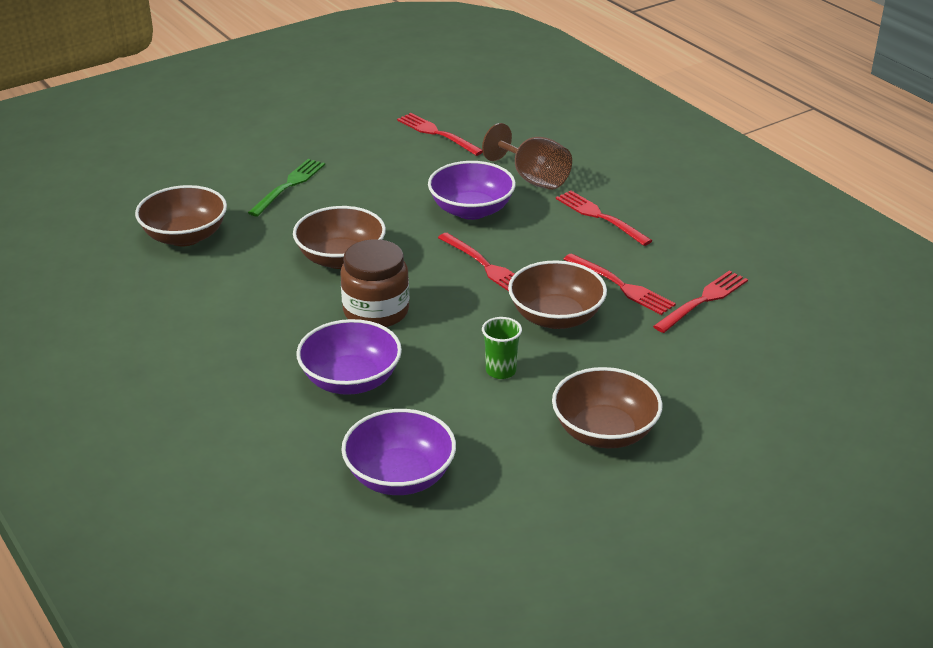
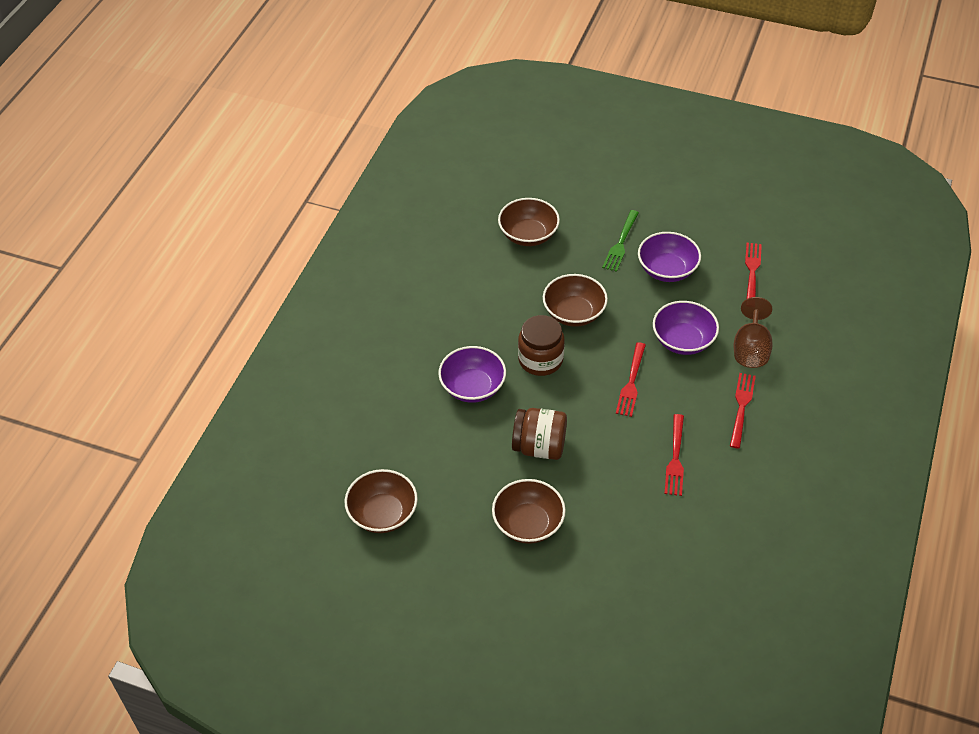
camera: 55 degrees right, 15 degrees up
(288, 186) = (621, 243): green fork -> green fork turned 120 degrees clockwise
(400, 476) = (417, 455): purple bowl -> purple bowl (667, 270)
(501, 371) = (539, 447): green cup -> brown jar
(556, 317) = (613, 444): brown bowl -> brown bowl (383, 513)
(703, 300) = (700, 507): red fork -> none

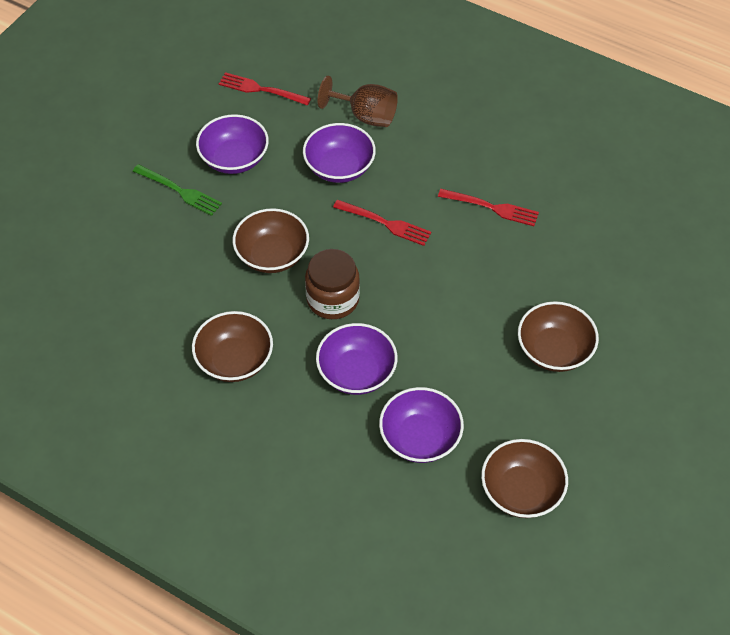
camera: 80 degrees left, 5 degrees up
(419, 438) = (420, 438): none -> purple bowl
(528, 235) = (134, 276): brown bowl -> brown bowl (235, 360)
(539, 447) = (455, 322): brown jar -> none
(741, 407) = (438, 141): red fork -> none

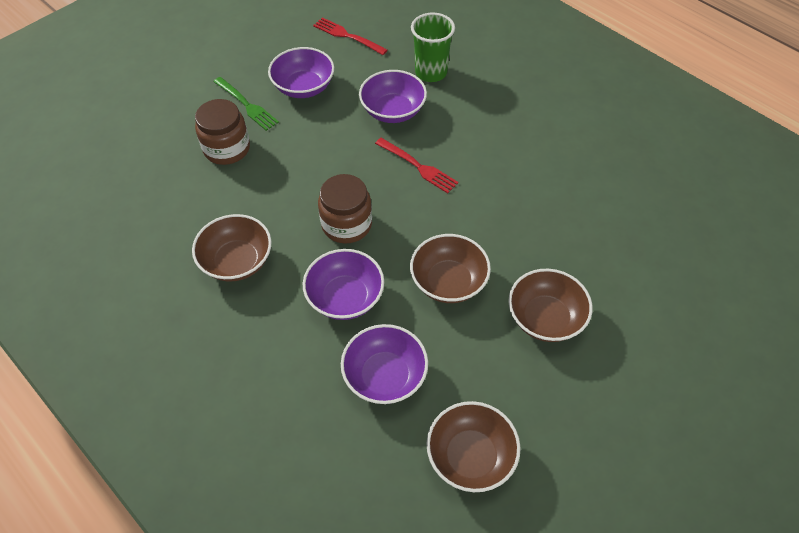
camera: 15 degrees right, 0 degrees up
(177, 244) = (227, 149): none -> brown jar
(272, 255) = (306, 174): brown bowl -> brown bowl (448, 282)
(365, 116) = (431, 72): brown goblet -> green cup
(491, 207) = (522, 171): red fork -> none

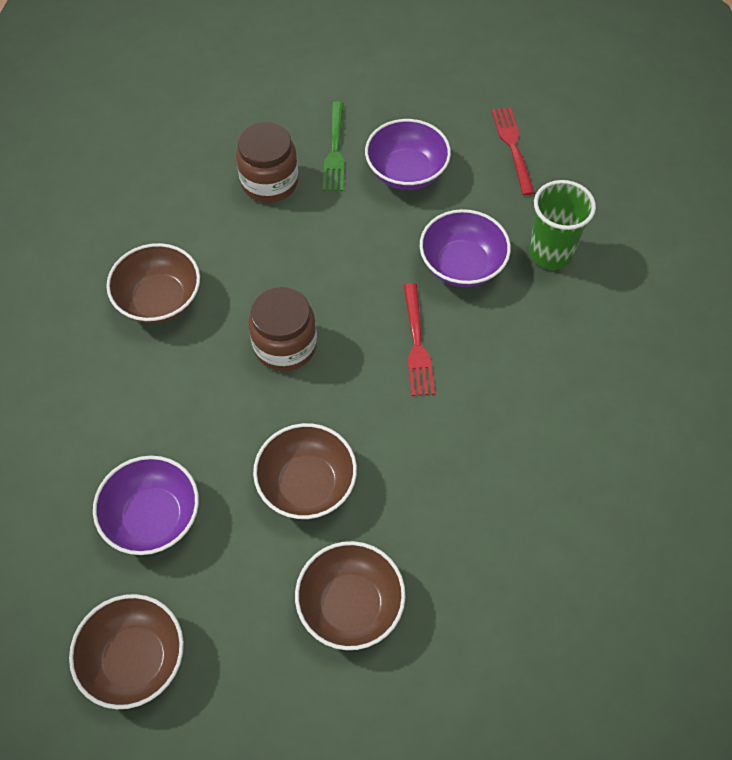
camera: 45 degrees right, 5 degrees up
(345, 297) = (204, 414): purple bowl -> none

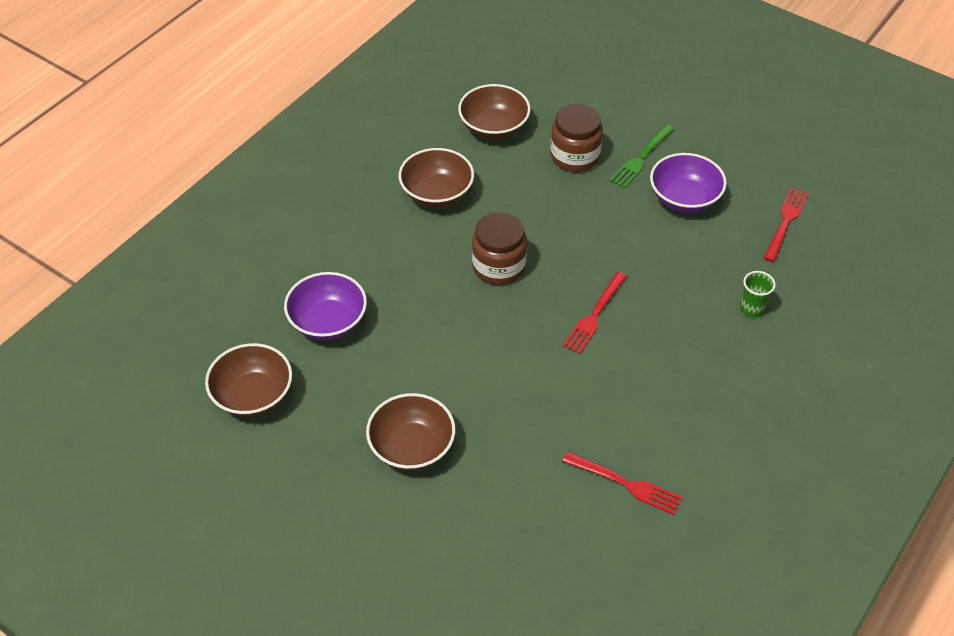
camera: 35 degrees right, 10 degrees down
(307, 484) = (443, 359): brown bowl -> brown bowl (494, 127)
(462, 265) = (673, 282): purple bowl -> none
(550, 253) = (752, 309): green cup -> green cup, size x0.59
(579, 506) = (625, 484): none -> red fork

